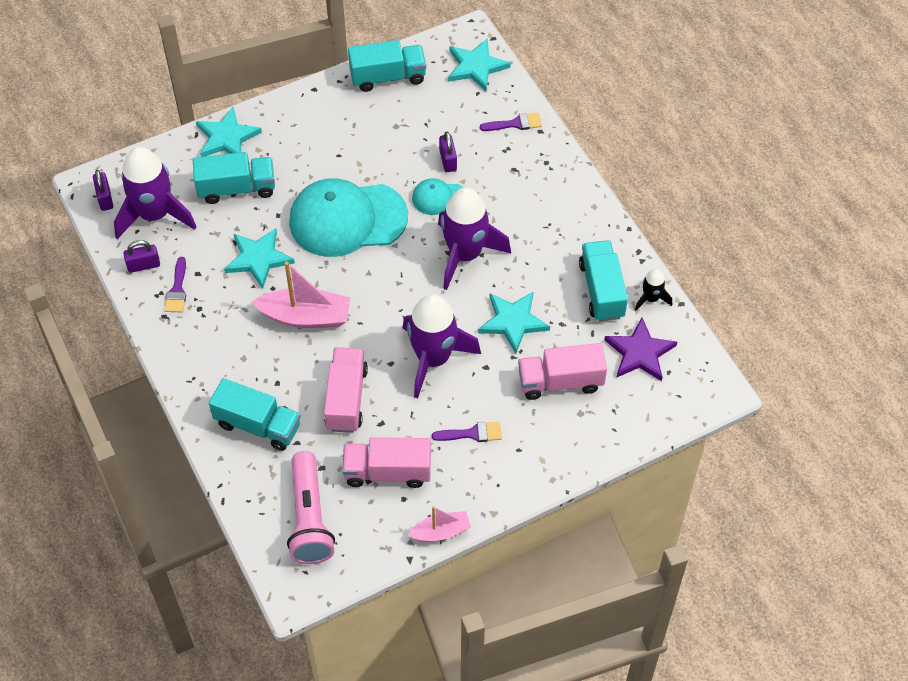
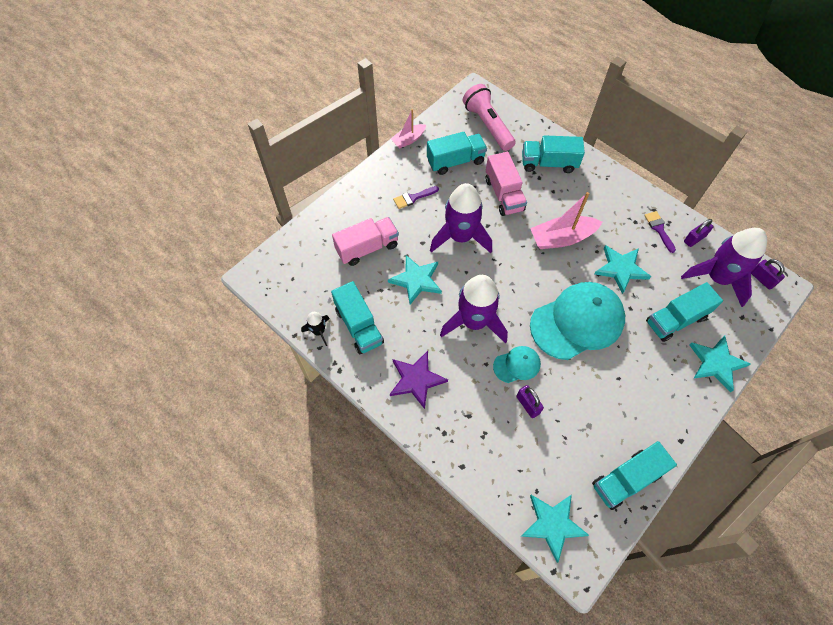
camera: 160 degrees right, 5 degrees up
(387, 472) = (455, 161): pink truck -> turquoise truck
(515, 123) = (487, 467): purple brush -> none
(640, 353) = (316, 286): purple star -> purple star (416, 380)

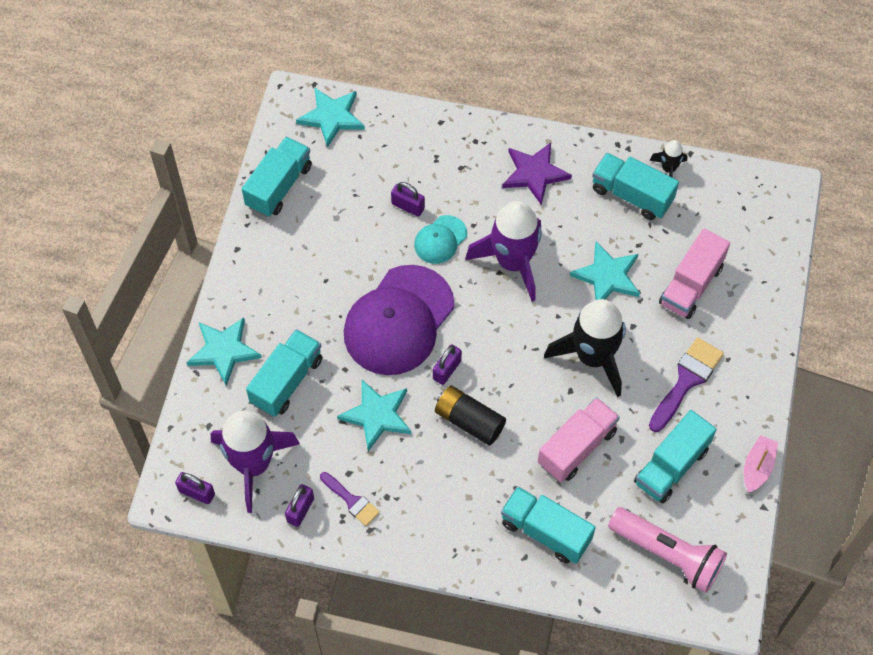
camera: 150 degrees right, 0 degrees up
(413, 198) = (686, 380): purple brush -> purple brush, size x1.61
(460, 237) = (593, 357): purple rocket -> black rocket
(504, 194) = (577, 447): pink truck -> pink truck turned 90 degrees clockwise
(548, 163) = (545, 532): turquoise truck -> turquoise truck turned 120 degrees counterclockwise
(560, 274) = (447, 370): none -> purple padlock
(561, 238) = (469, 421): pink boat -> black battery
(577, 322) = (398, 320): turquoise cap -> purple cap

